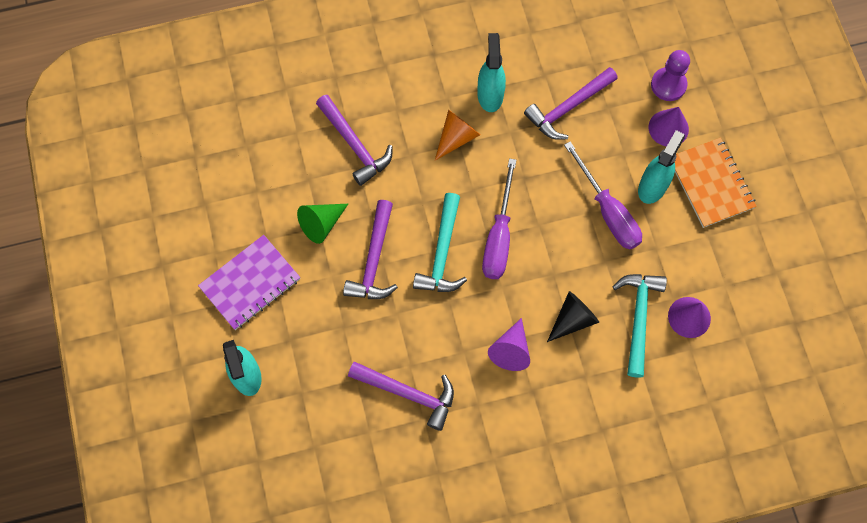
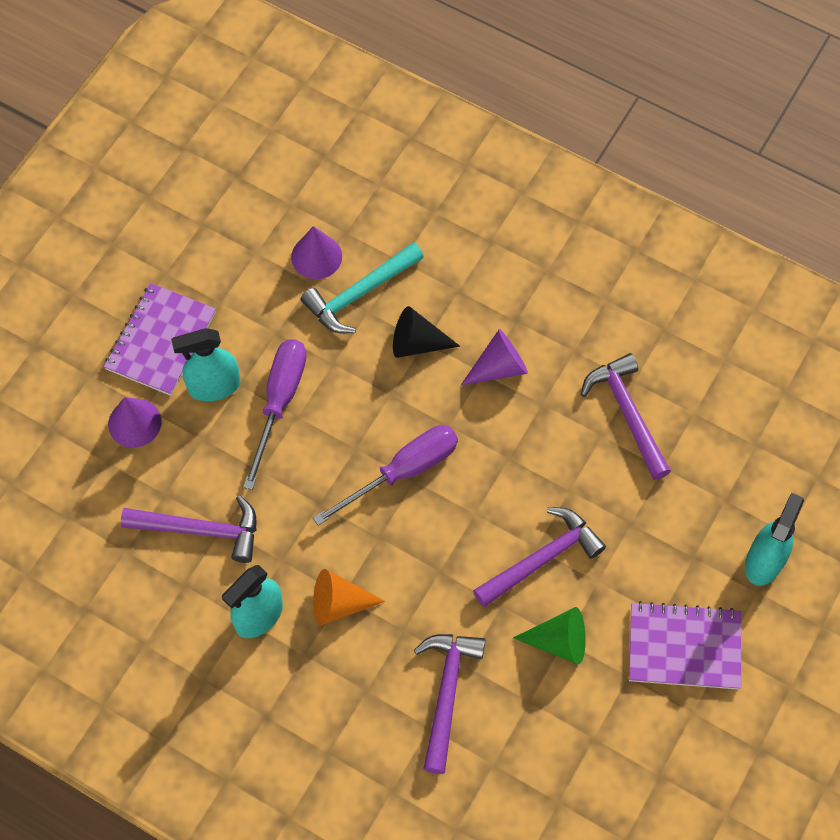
camera: 135 degrees left, 5 degrees down
(442, 253) = (471, 506): turquoise hammer -> none
(668, 85) = (83, 461): purple pawn -> none
(711, 183) = (161, 341): orange notebook -> purple notebook

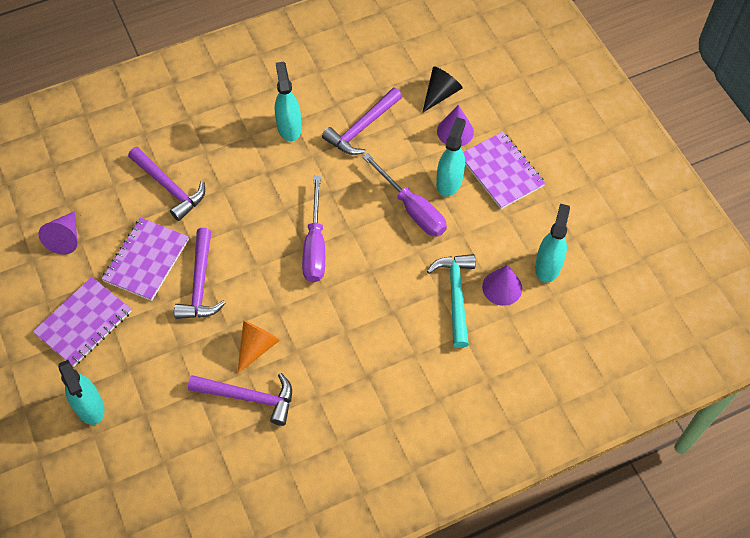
camera: 125 degrees right, 5 degrees down
(257, 228) = (548, 266): none -> turquoise spray bottle
(339, 604) = (263, 167): orange cone -> orange cone (257, 346)
(417, 343) = (395, 306): black cone -> black cone (440, 94)
(499, 367) = (341, 343): purple cone -> purple cone (65, 238)
(559, 641) = (146, 260): green cone -> purple notebook

